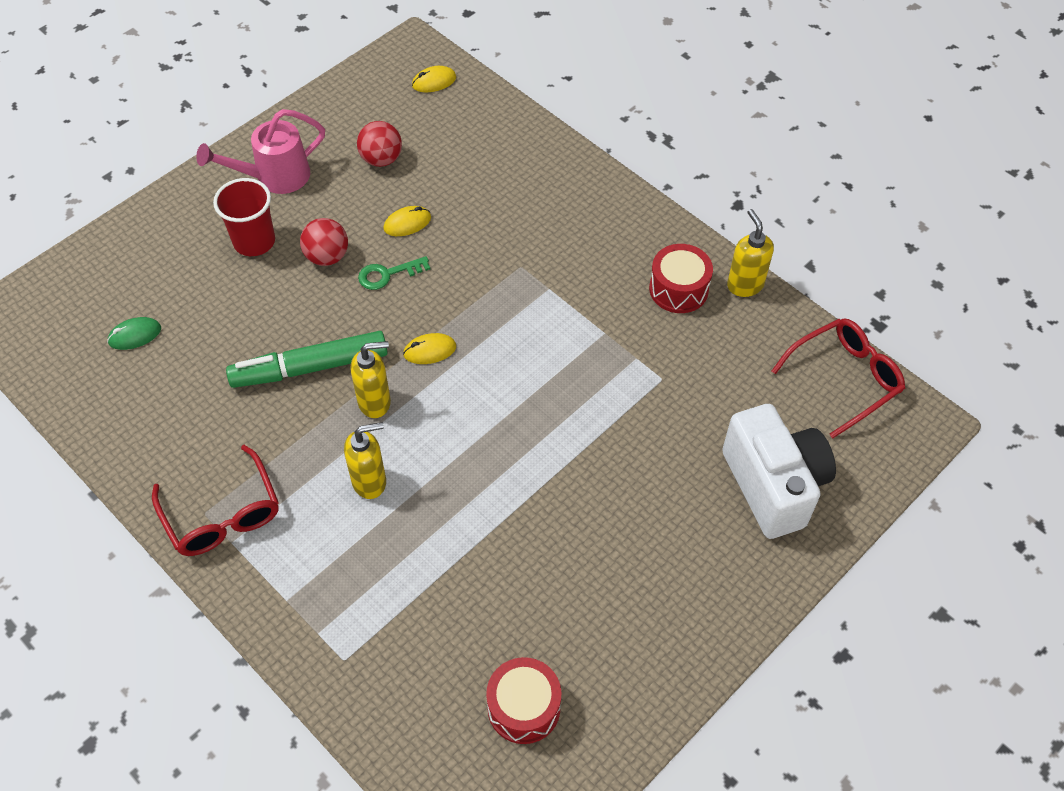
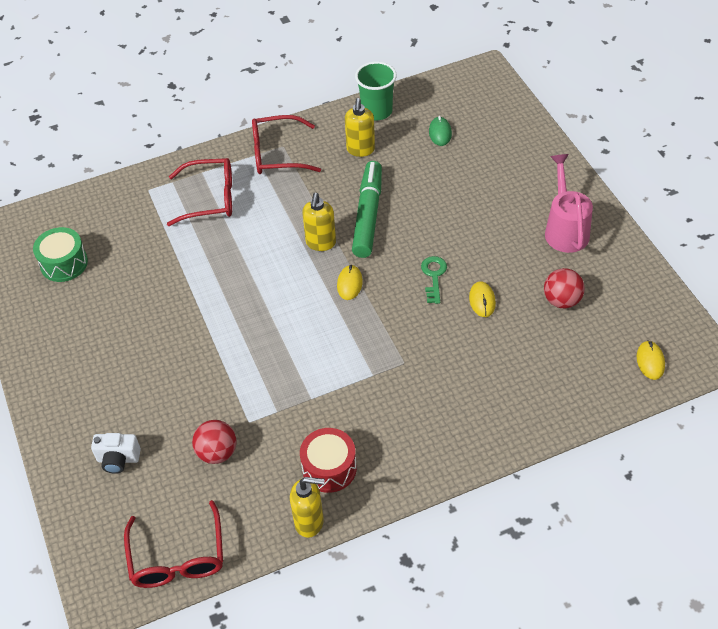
camera: 115 degrees right, 5 degrees down
(104, 421) = (377, 111): none -> green cup
(254, 241) = (500, 206): red cup -> none
(327, 257) = (467, 244): red ball -> red ball (217, 452)
(336, 565) = (210, 198): none -> red glasses
(370, 482) = (259, 227): yellow soap dispenser -> yellow soap dispenser (360, 150)
(524, 707) = (64, 263): red drum -> green drum
(773, 485) = (118, 459): white camera -> white camera, size x0.47

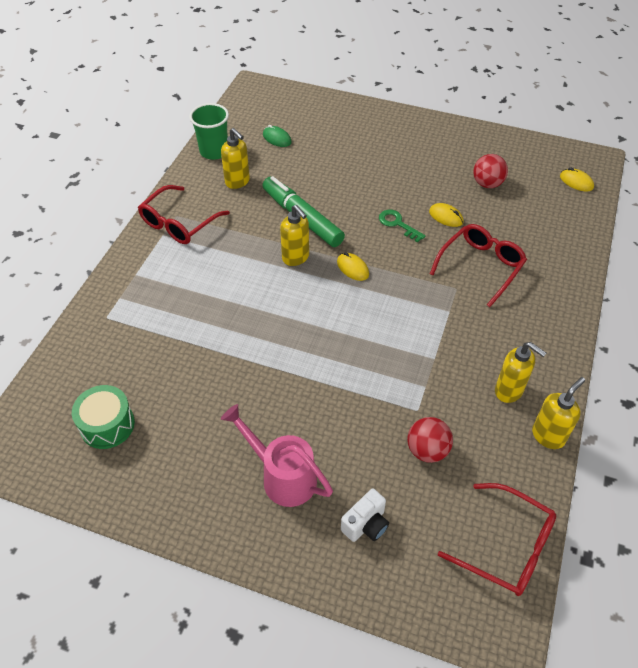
camera: 50 degrees left, 0 degrees up
(210, 198) = (169, 287): red glasses -> red glasses (481, 266)
(329, 468) = (509, 391): red drum -> yellow soap dispenser
(565, 229) = (432, 144): pink watering can -> pink watering can (283, 476)

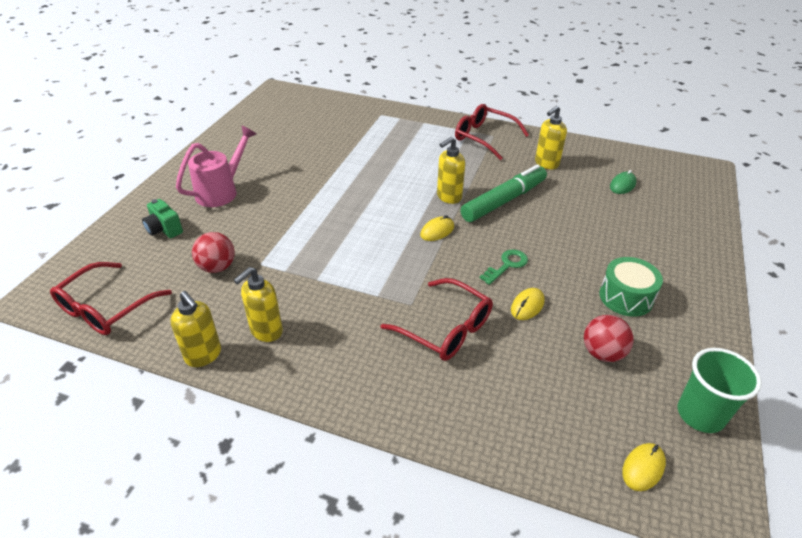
camera: 90 degrees right, 10 degrees down
(107, 425) = (287, 122): green drum -> green drum (626, 297)
(214, 151) = (586, 150): green cup -> green cup (700, 414)
(366, 524) = (164, 230): white camera -> green camera

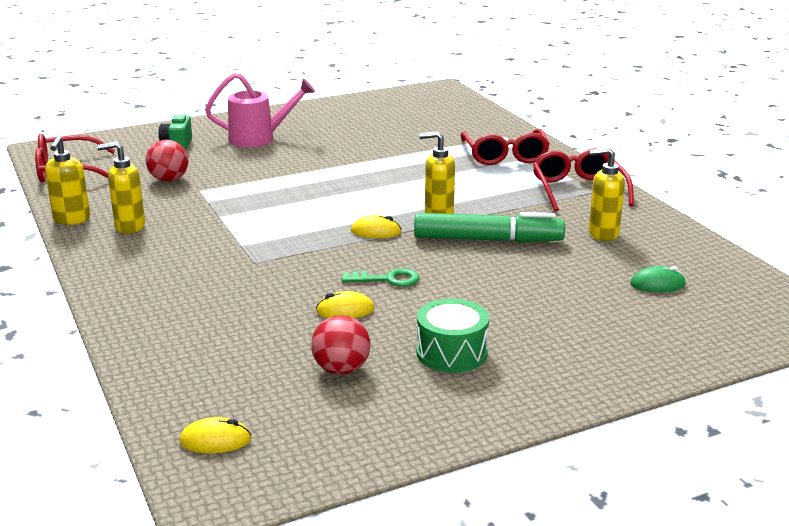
camera: 45 degrees right, 15 degrees down
(446, 329) = (249, 288): red glasses -> red glasses (505, 156)
(700, 414) = (336, 449): green cup -> none

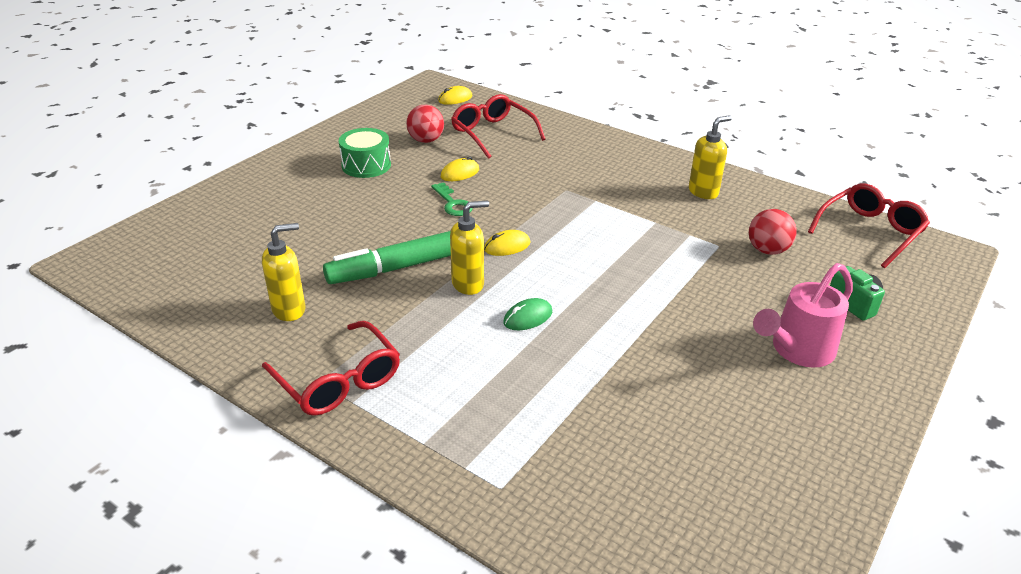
camera: 150 degrees right, 10 degrees up
(71, 220) = (755, 185): yellow soap dispenser -> none
(387, 279) = (453, 203): green key -> green key turned 90 degrees counterclockwise
(505, 156) = (468, 428): red glasses -> red glasses (492, 133)
(657, 284) = (226, 261): green mouse -> green mouse (527, 317)

